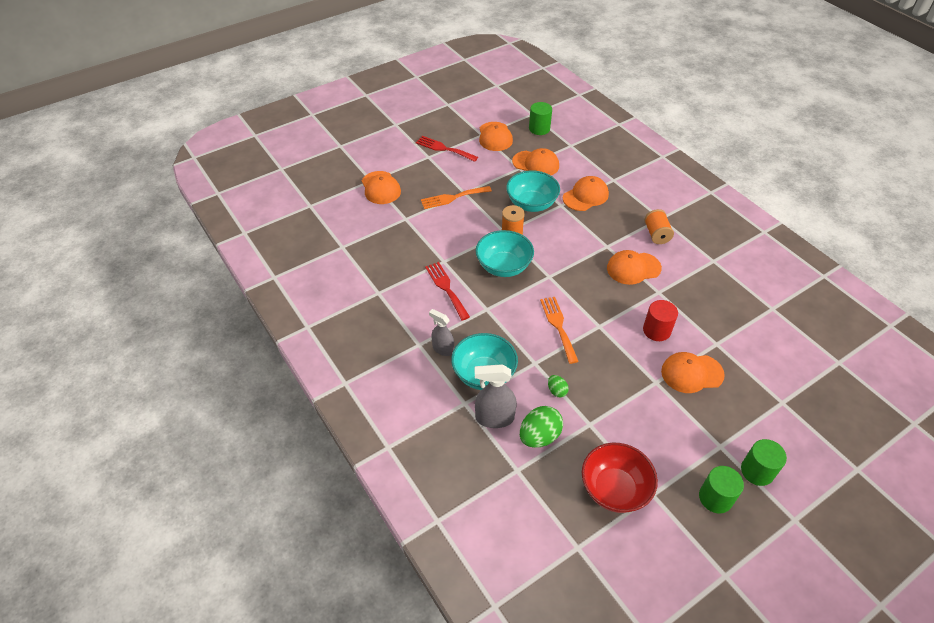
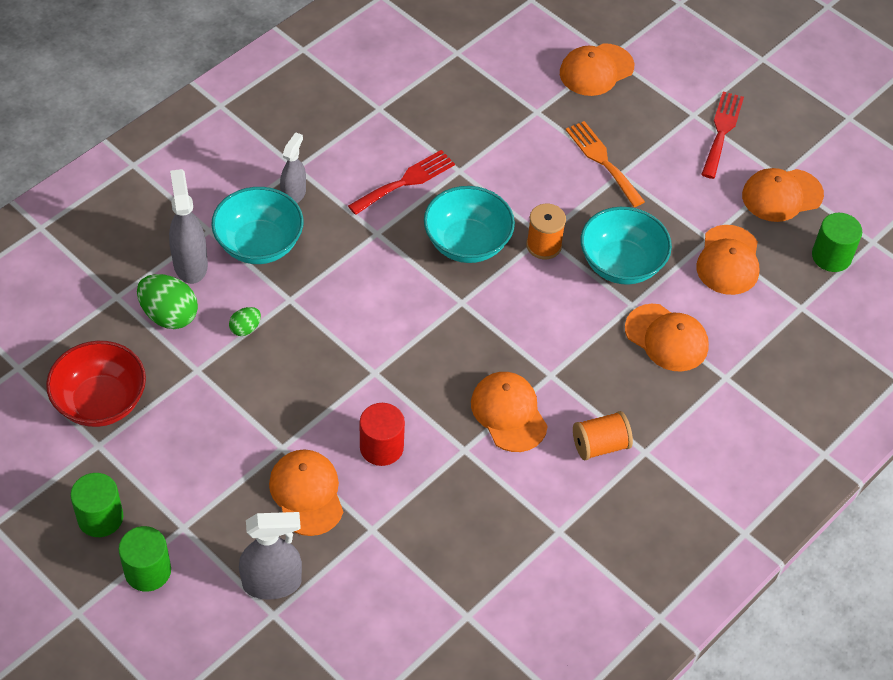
camera: 75 degrees right, 5 degrees up
(558, 326) = (363, 321): orange fork -> none
(760, 400) = (272, 583): none -> grey spray bottle

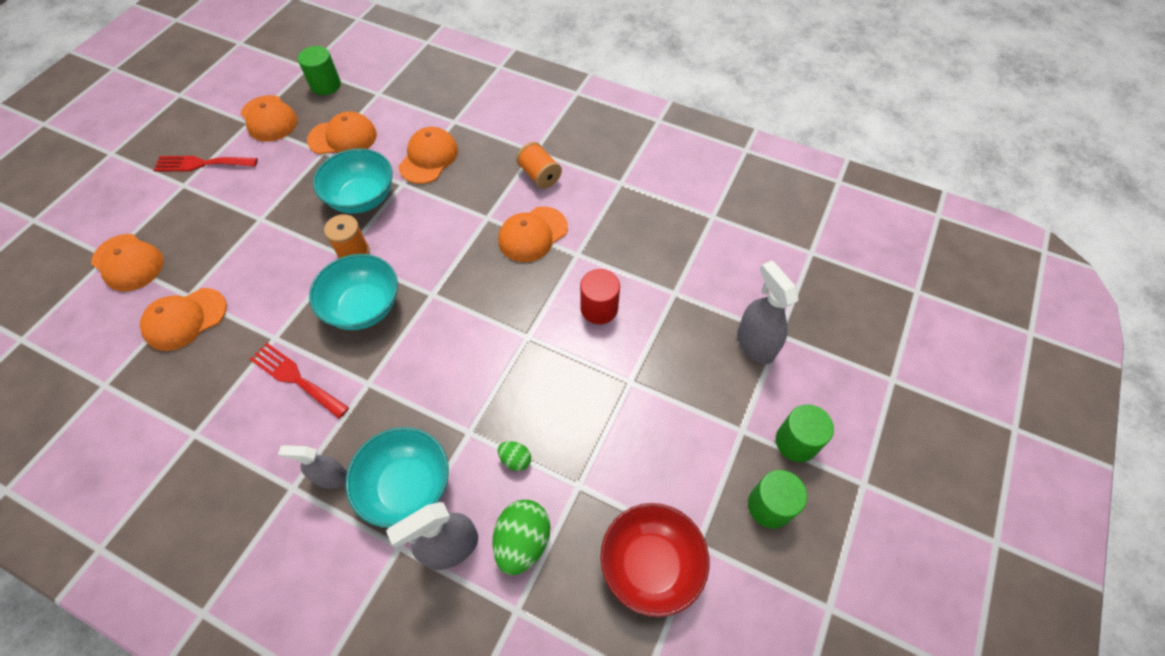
camera: 105 degrees left, 5 degrees up
(306, 493) = (665, 347): orange cap -> orange cap (185, 319)
(602, 160) = (246, 234): orange fork -> none

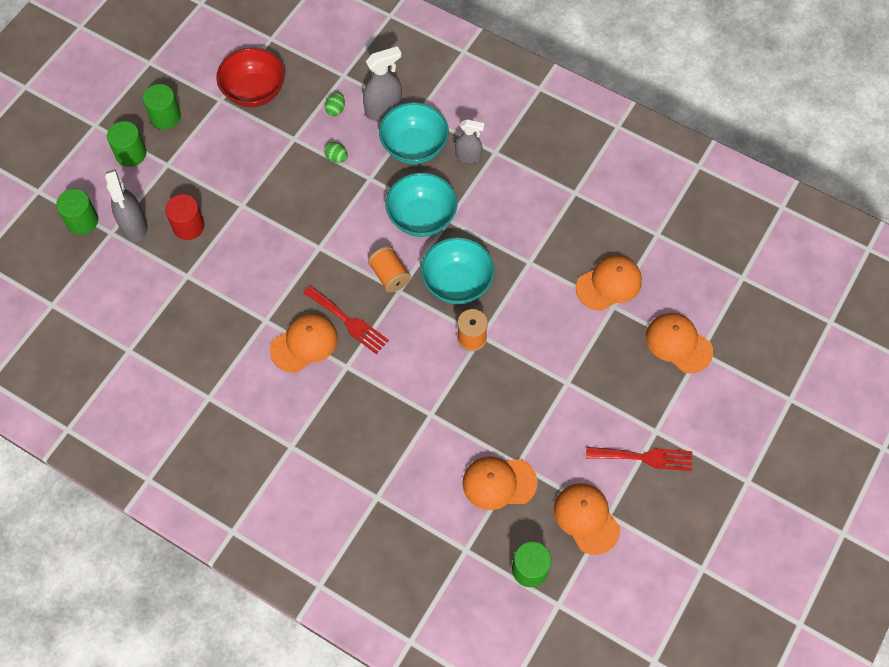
camera: 175 degrees left, 5 degrees up
(296, 378) = (505, 227): red fork -> red fork (348, 321)
(362, 198) = (470, 399): turquoise bowl -> turquoise bowl (421, 217)
(428, 158) = (404, 445): orange cap -> none
(523, 541) = (336, 110): green egg -> green egg, size x0.52
(539, 175) = (289, 413): orange spool -> orange spool (389, 276)
(599, 308) = (255, 266): red cylinder -> red cylinder (188, 226)
(819, 346) = (82, 221): none -> green cylinder

